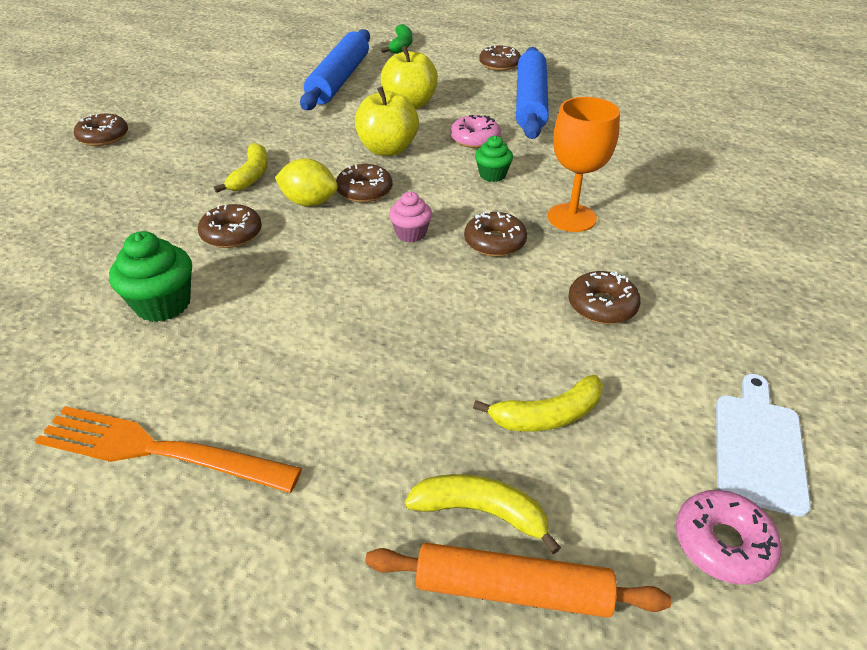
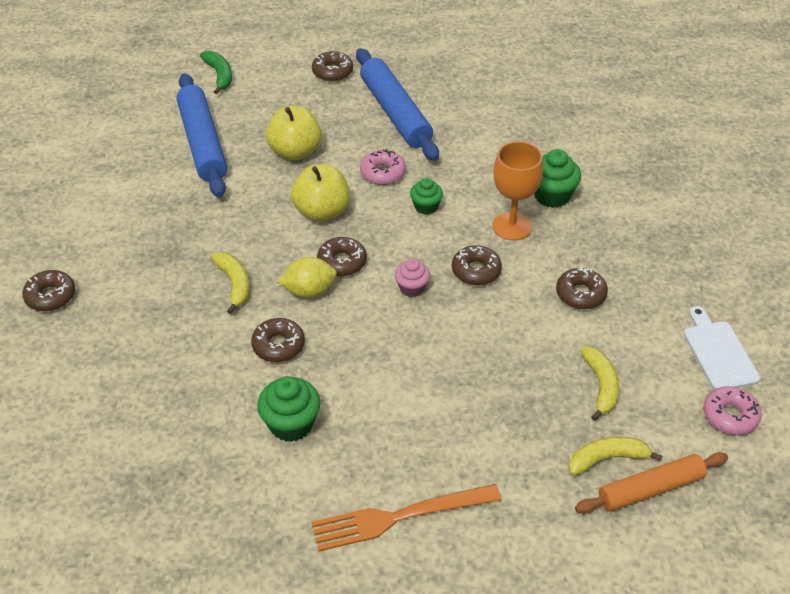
camera: 30 degrees left, 5 degrees up
(547, 415) = (601, 386): yellow banana -> yellow banana turned 45 degrees counterclockwise
(642, 206) = (552, 195): none -> green cupcake

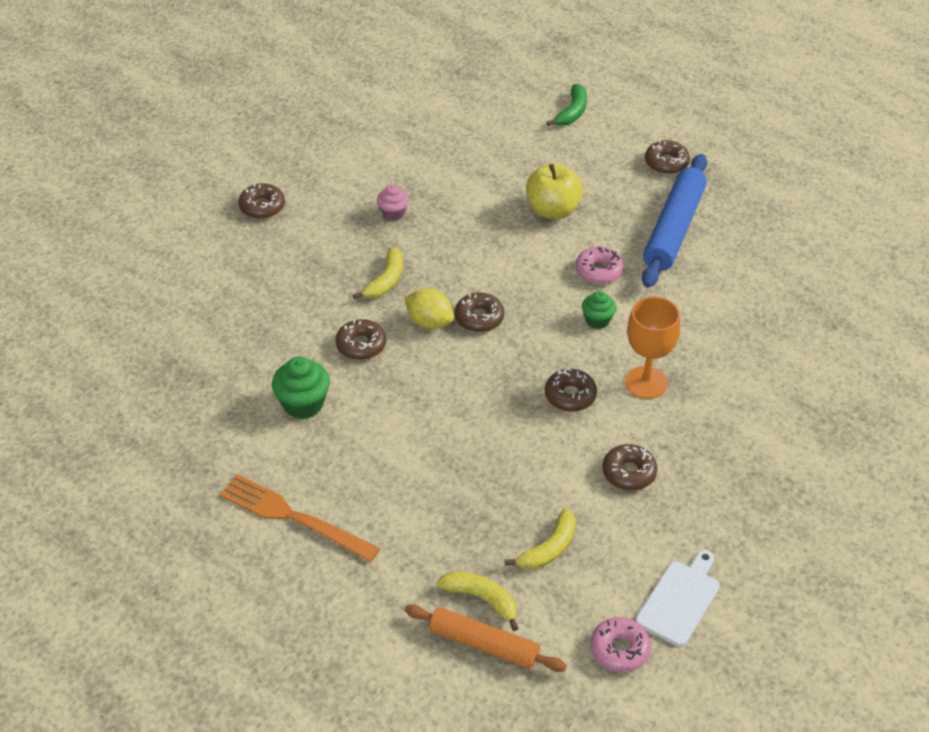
camera: 45 degrees right, 0 degrees up
(203, 143) = (493, 160): blue rolling pin -> none
(322, 211) = (513, 270): yellow apple -> none
(412, 288) = (505, 373): pink cupcake -> pink cupcake (393, 213)
(552, 195) = (714, 382): green cupcake -> none

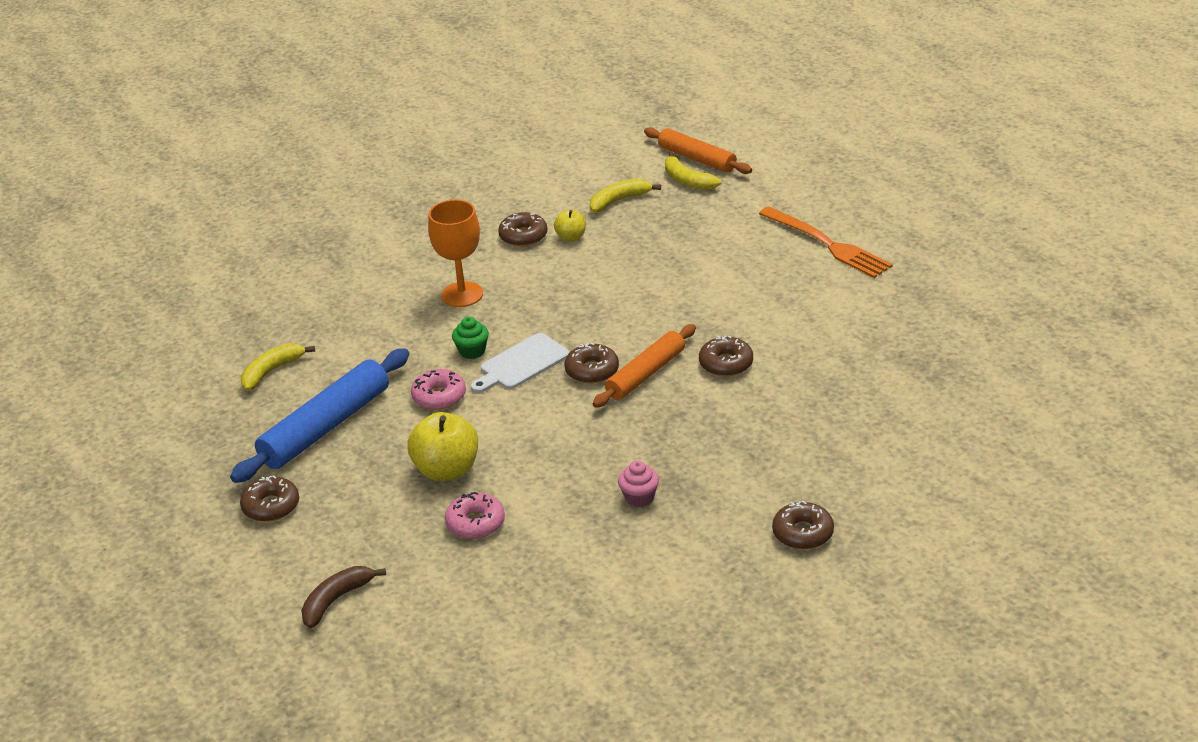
camera: 160 degrees left, 10 degrees down
(303, 404) = (799, 322): green cupcake -> none
(385, 281) = (677, 421): yellow banana -> yellow banana (272, 371)
(429, 322) = (646, 374): yellow lemon -> orange rolling pin
(570, 395) = (539, 294): brown donut -> none
(572, 112) = (336, 600): green banana -> brown banana
(576, 480) = (571, 237): none -> yellow apple
(619, 649) = (598, 145): pink donut -> pink donut (475, 523)
(679, 600) = (536, 163): white cutting board -> white cutting board (521, 364)

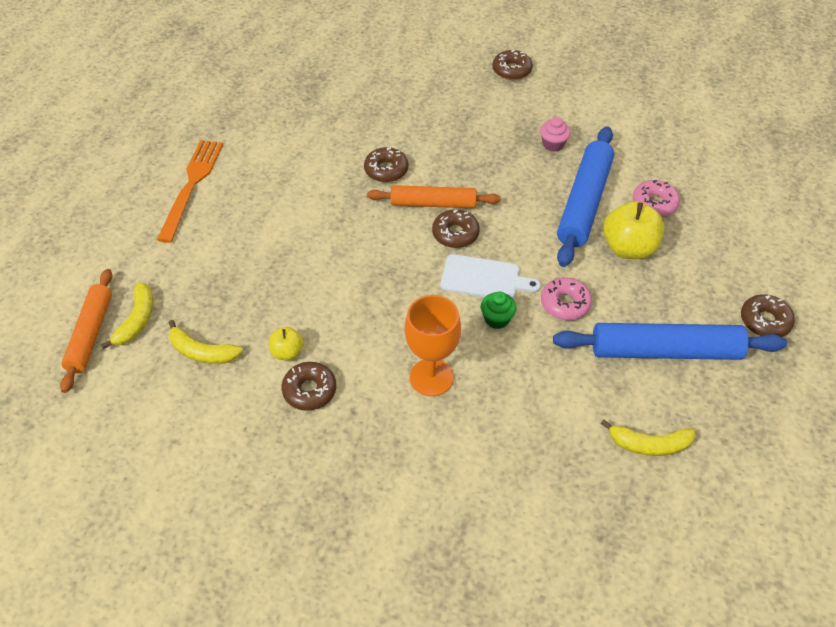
camera: 130 degrees left, 15 degrees up
(336, 600) = (783, 226): brown banana -> none
(534, 473) = (584, 203): none -> blue rolling pin

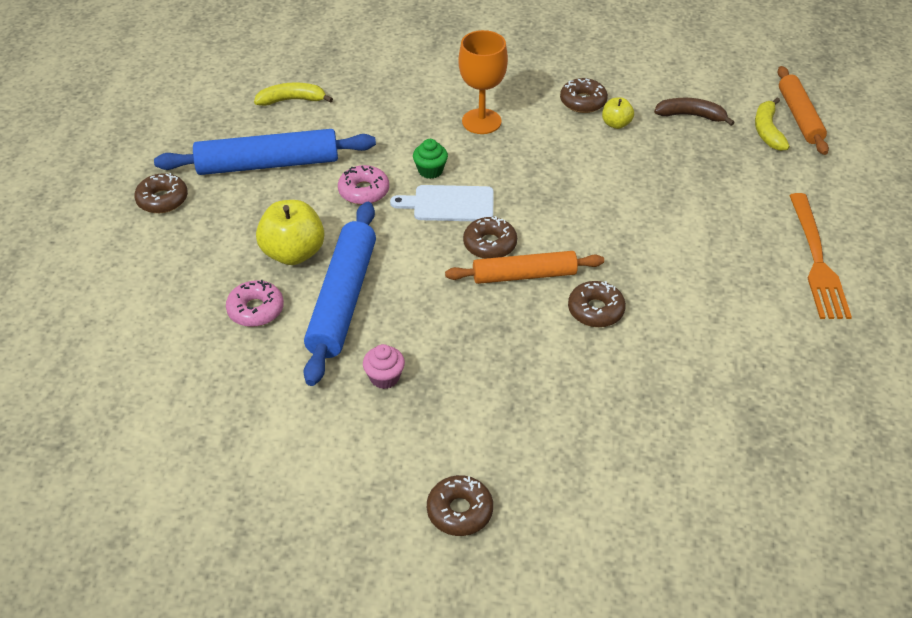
camera: 170 degrees right, 5 degrees down
(202, 352) = (691, 116): yellow banana -> brown banana

